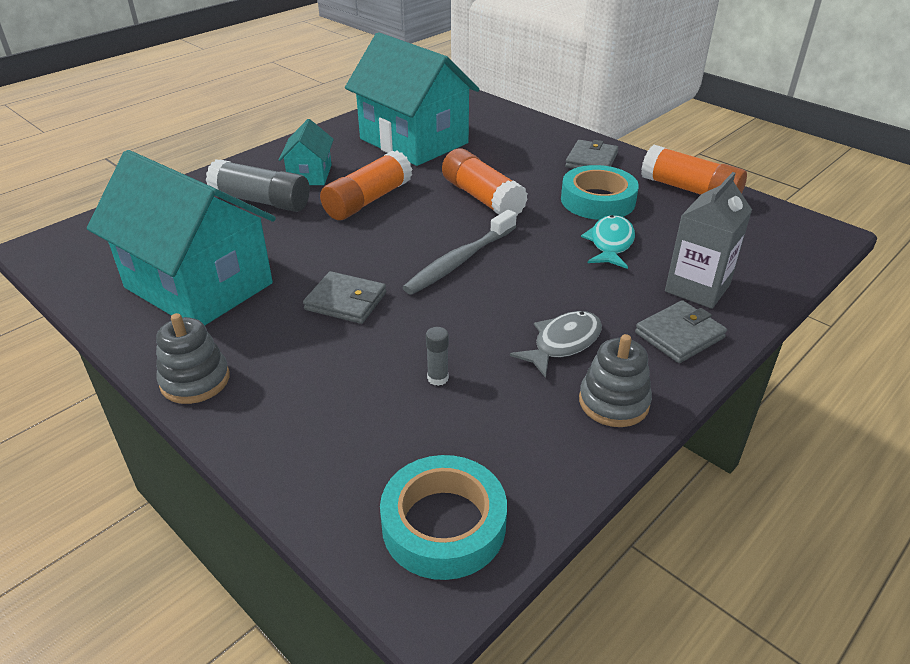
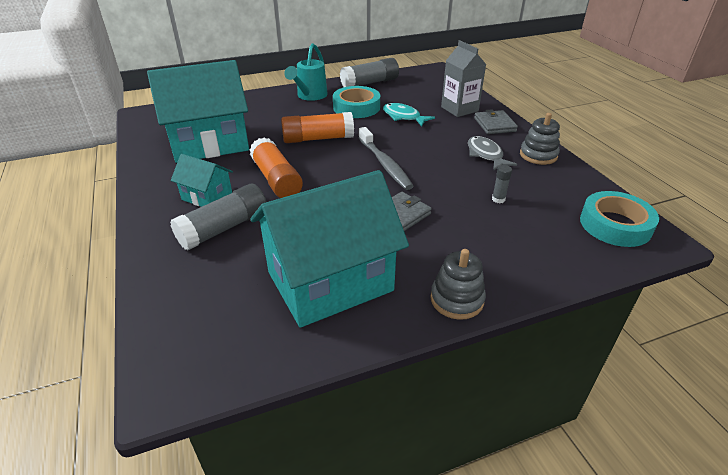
camera: 65 degrees left, 0 degrees up
(591, 160) = (310, 96): grey wallet -> turquoise watering can
(690, 190) = (370, 83): orange glue stick -> grey glue stick

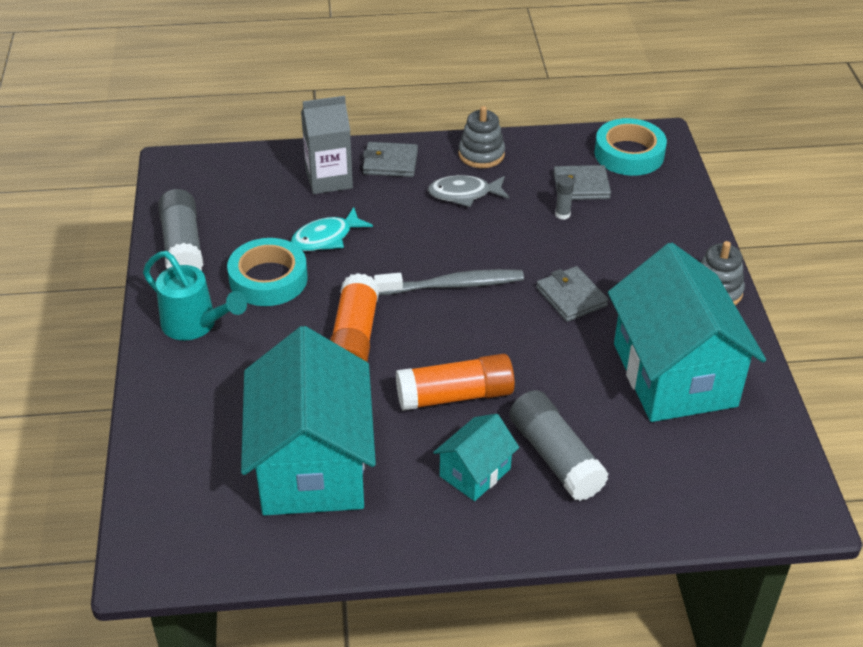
camera: 75 degrees left, 5 degrees up
(543, 204) = (581, 186): none -> grey wallet

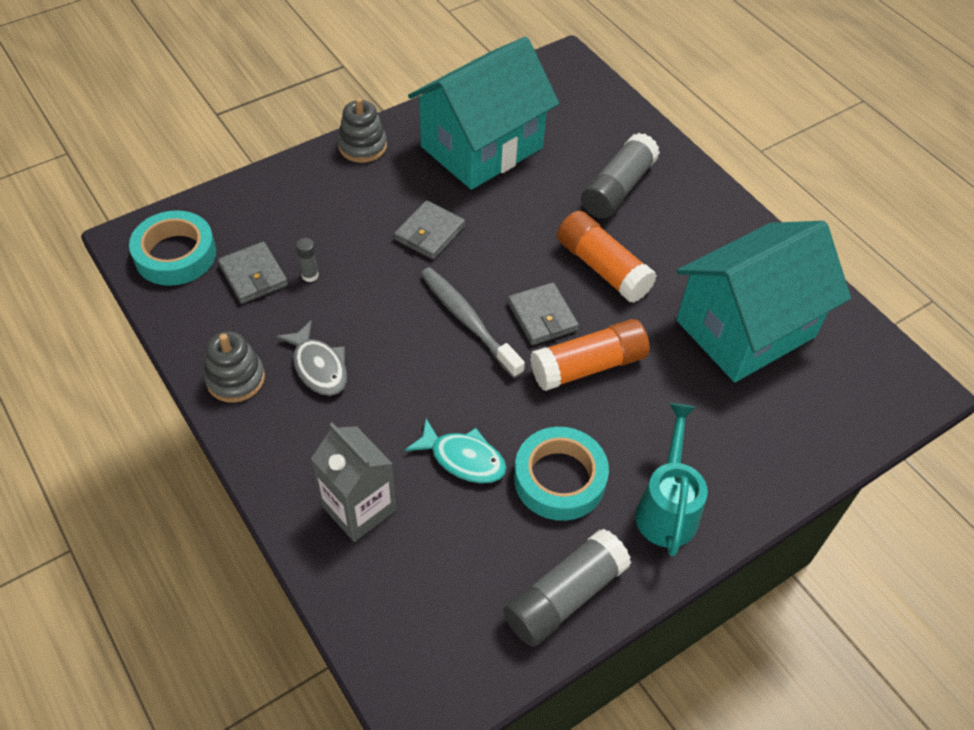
camera: 120 degrees left, 10 degrees up
(390, 163) = (295, 460): grey wallet -> grey wallet (542, 316)
(475, 472) = (669, 228): turquoise house -> none

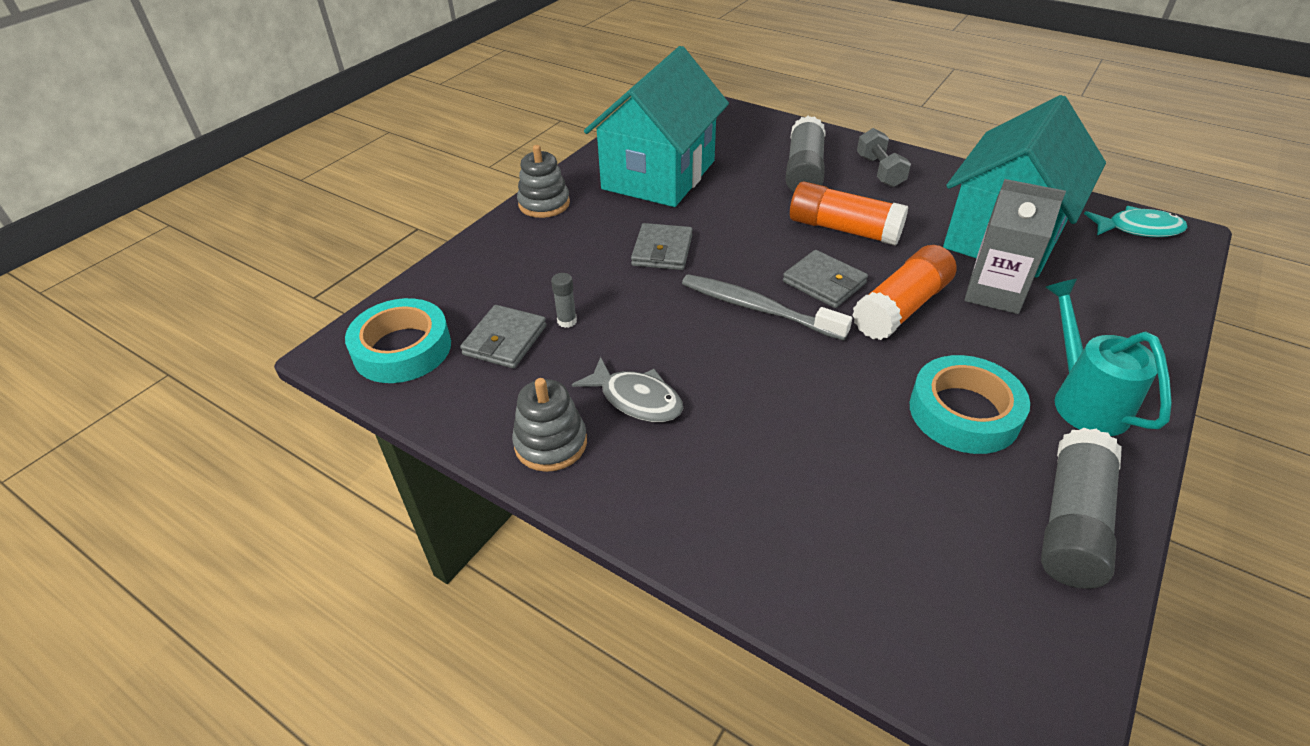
camera: 20 degrees left, 10 degrees down
(253, 275) = (505, 340): grey wallet -> grey wallet turned 75 degrees clockwise
(359, 508) = (787, 522): grey carton -> grey carton (994, 293)
(463, 459) = (855, 430): turquoise fish -> turquoise fish (1138, 229)
(689, 214) = (880, 171): none -> grey dumbbell

